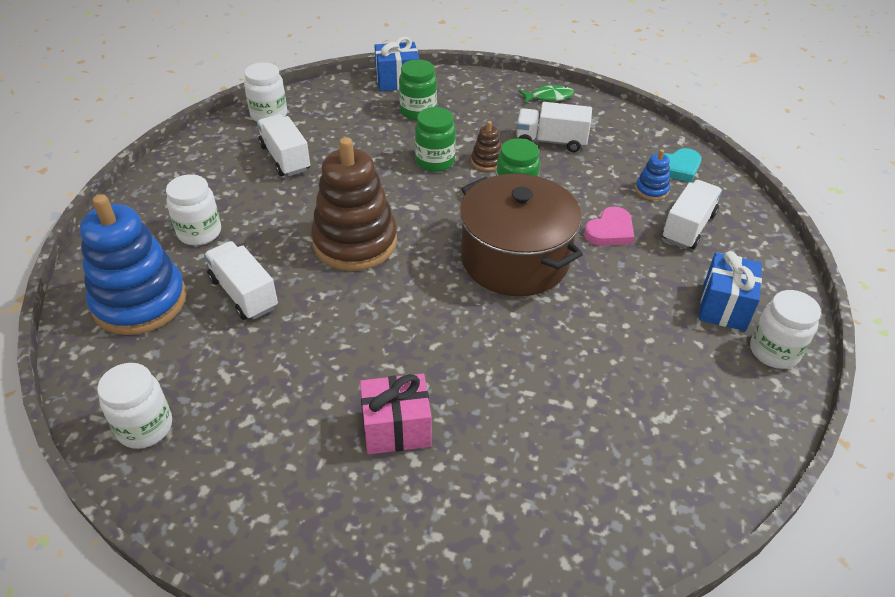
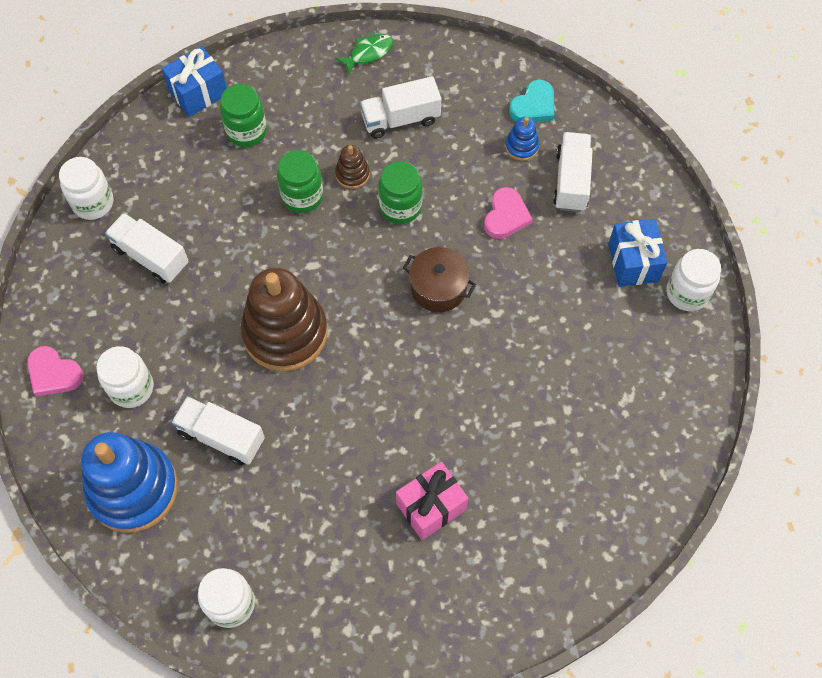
camera: 25 degrees left, 20 degrees up
(149, 202) = (54, 373): none -> pink heart
(515, 259) = (438, 288): brown pot -> brown pot, size x0.53

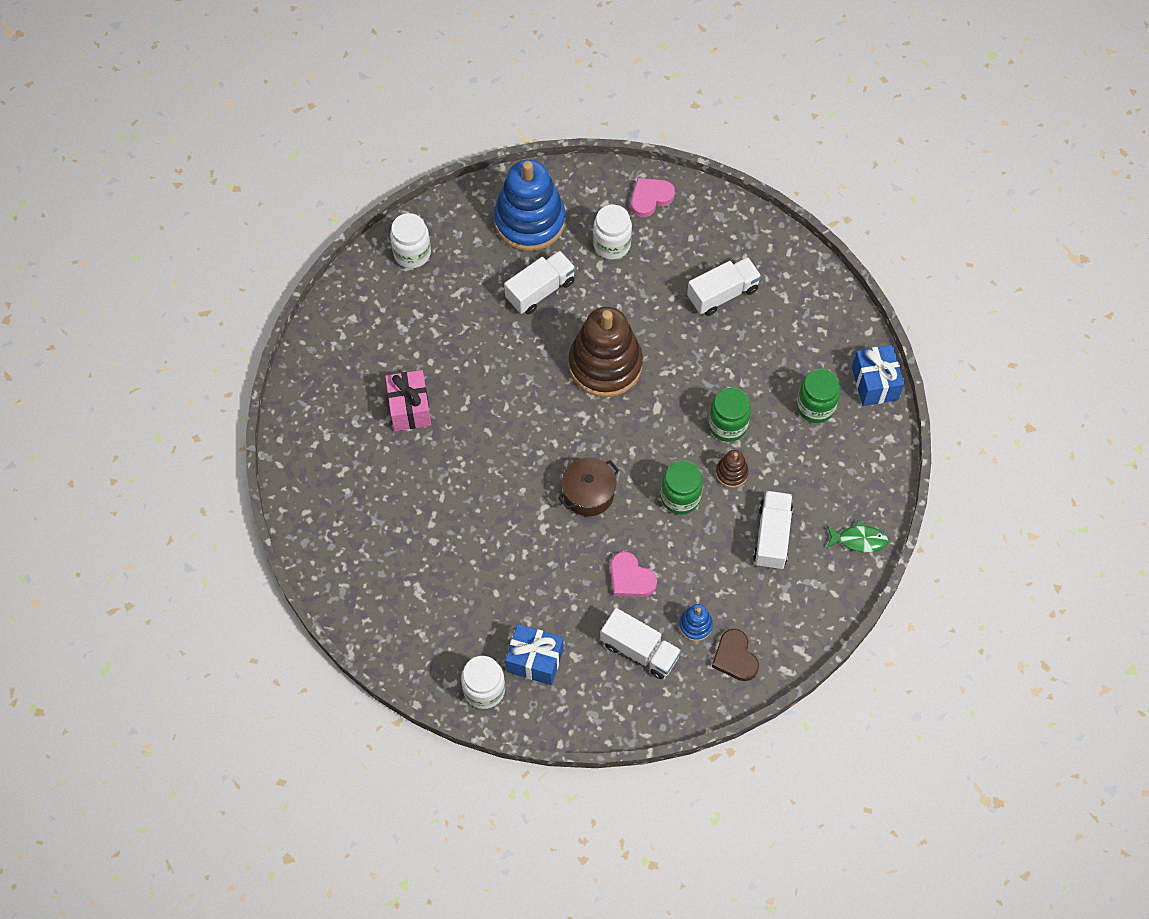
camera: 115 degrees right, 0 degrees up
(93, 203) = (795, 269): white jar -> none
(368, 53) = (859, 540): green fish -> green fish turned 75 degrees counterclockwise
(533, 106) = (735, 657): turquoise heart -> brown heart

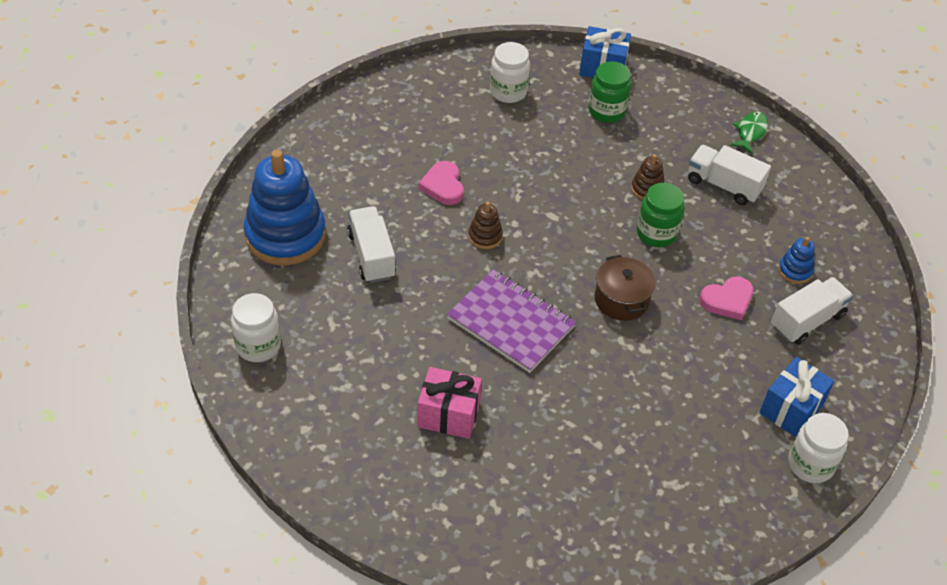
camera: 70 degrees left, 15 degrees down
(521, 418) = (510, 323): none -> purple notebook
(605, 364) = (485, 236): brown stacking toy -> brown stacking toy, size x0.43
(612, 244) = (354, 184): white jar -> white jar (508, 91)
(650, 198) = (321, 139): pink heart -> pink heart (443, 186)
(722, 294) = (457, 128): white truck -> none
(727, 425) = (596, 174): green jar -> none
(735, 657) = (837, 254): brown heart -> none

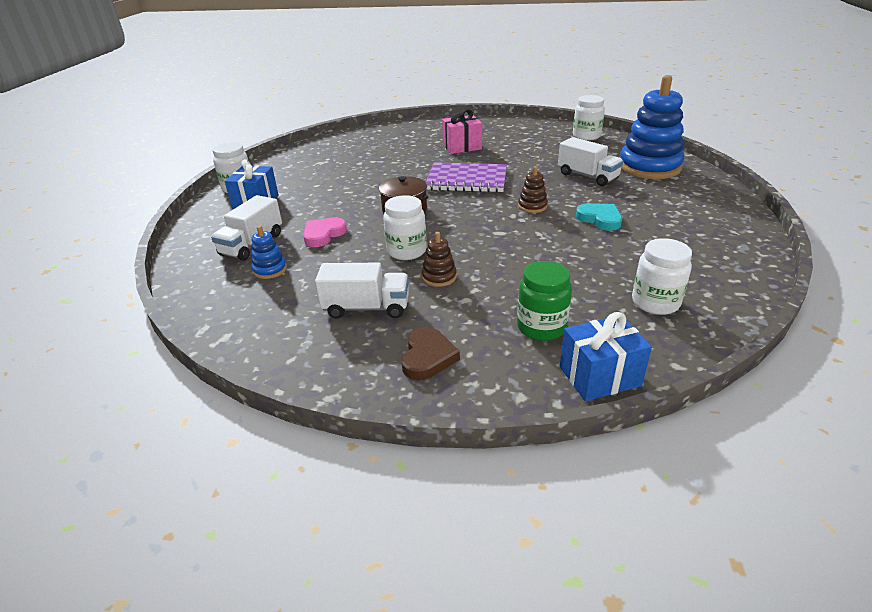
camera: 155 degrees right, 15 degrees down
(443, 186) = (600, 219): pink heart -> turquoise heart
(656, 233) = (406, 251): green jar -> white jar
(700, 126) = (427, 357): none -> brown heart
(750, 132) = (363, 376): green fish -> none

